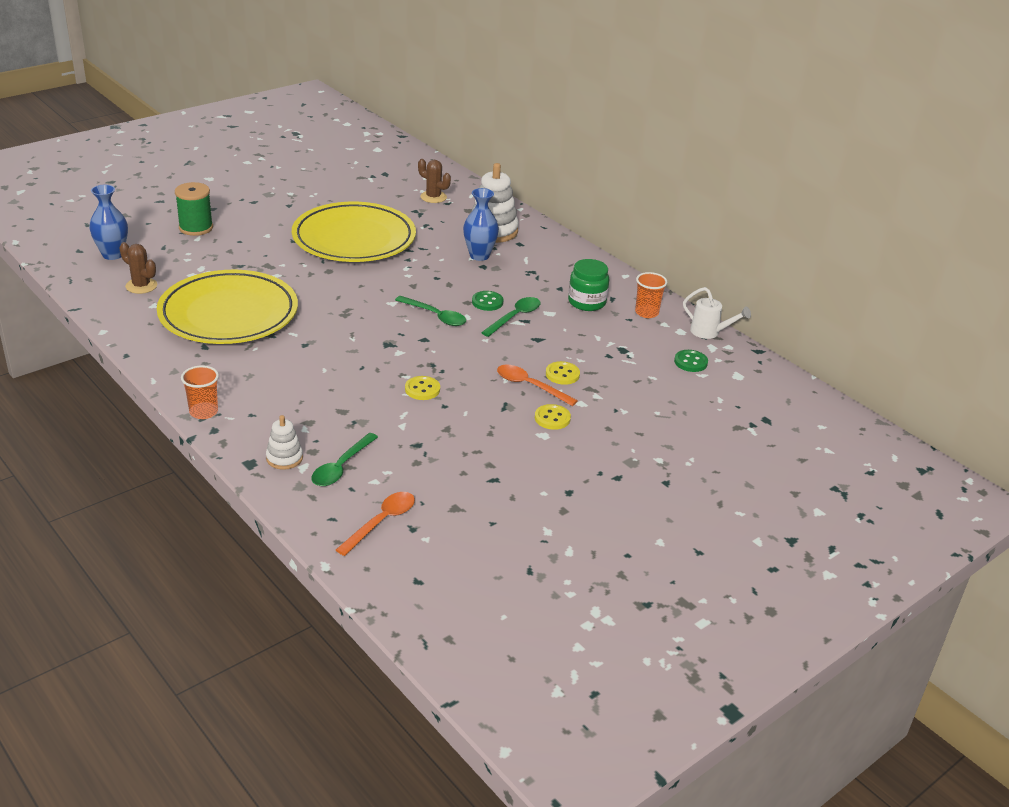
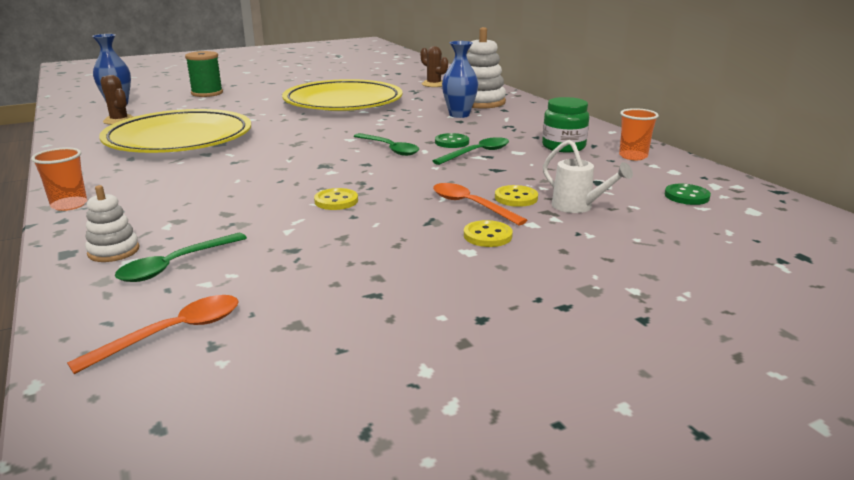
camera: 15 degrees right, 10 degrees down
(709, 333) = (711, 174): white watering can -> white watering can (578, 207)

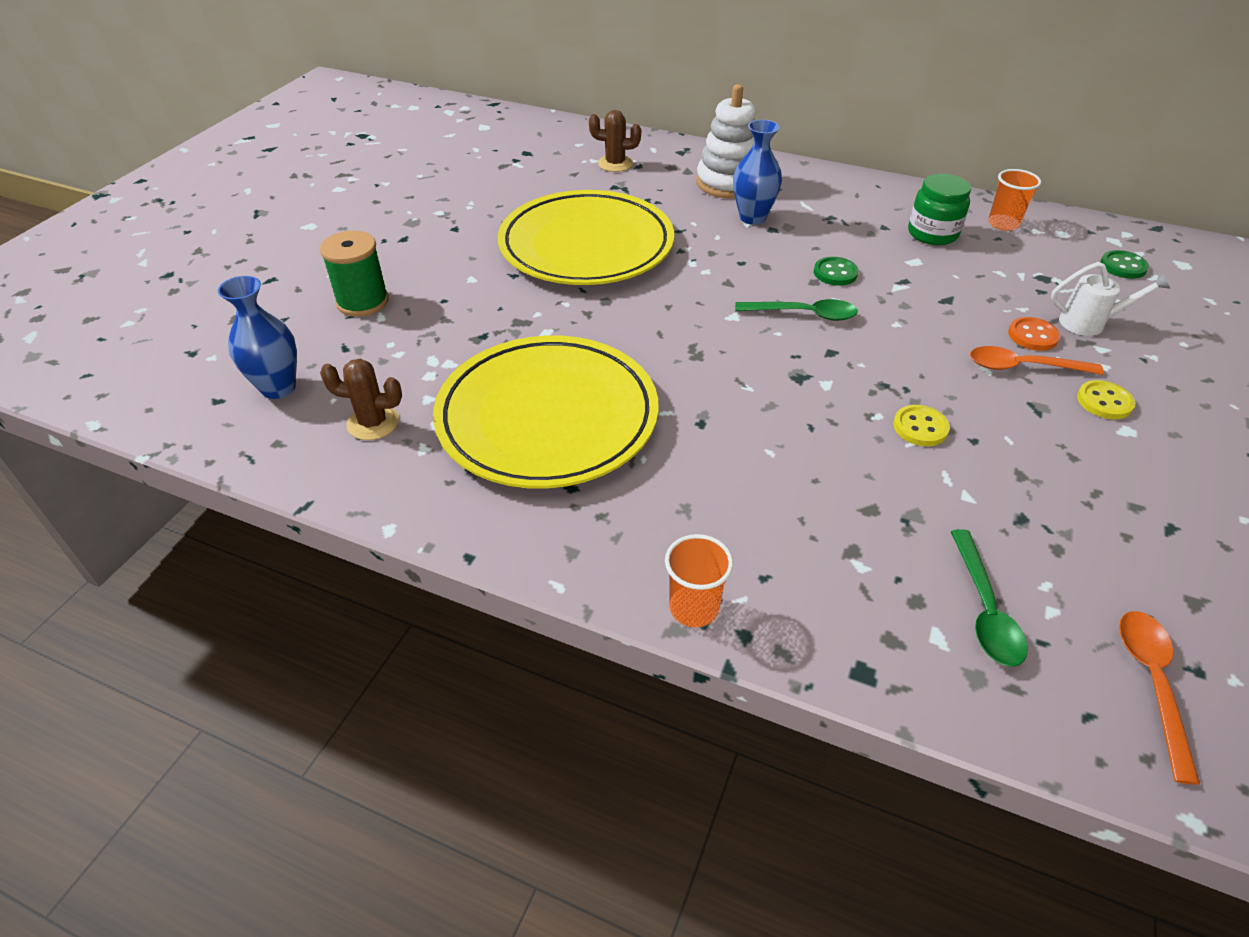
camera: 40 degrees left, 20 degrees up
(113, 251) = (897, 635): white stacking toy -> none
(477, 153) = (888, 281): green spoon -> none
(516, 198) = (1032, 336): yellow button -> orange button

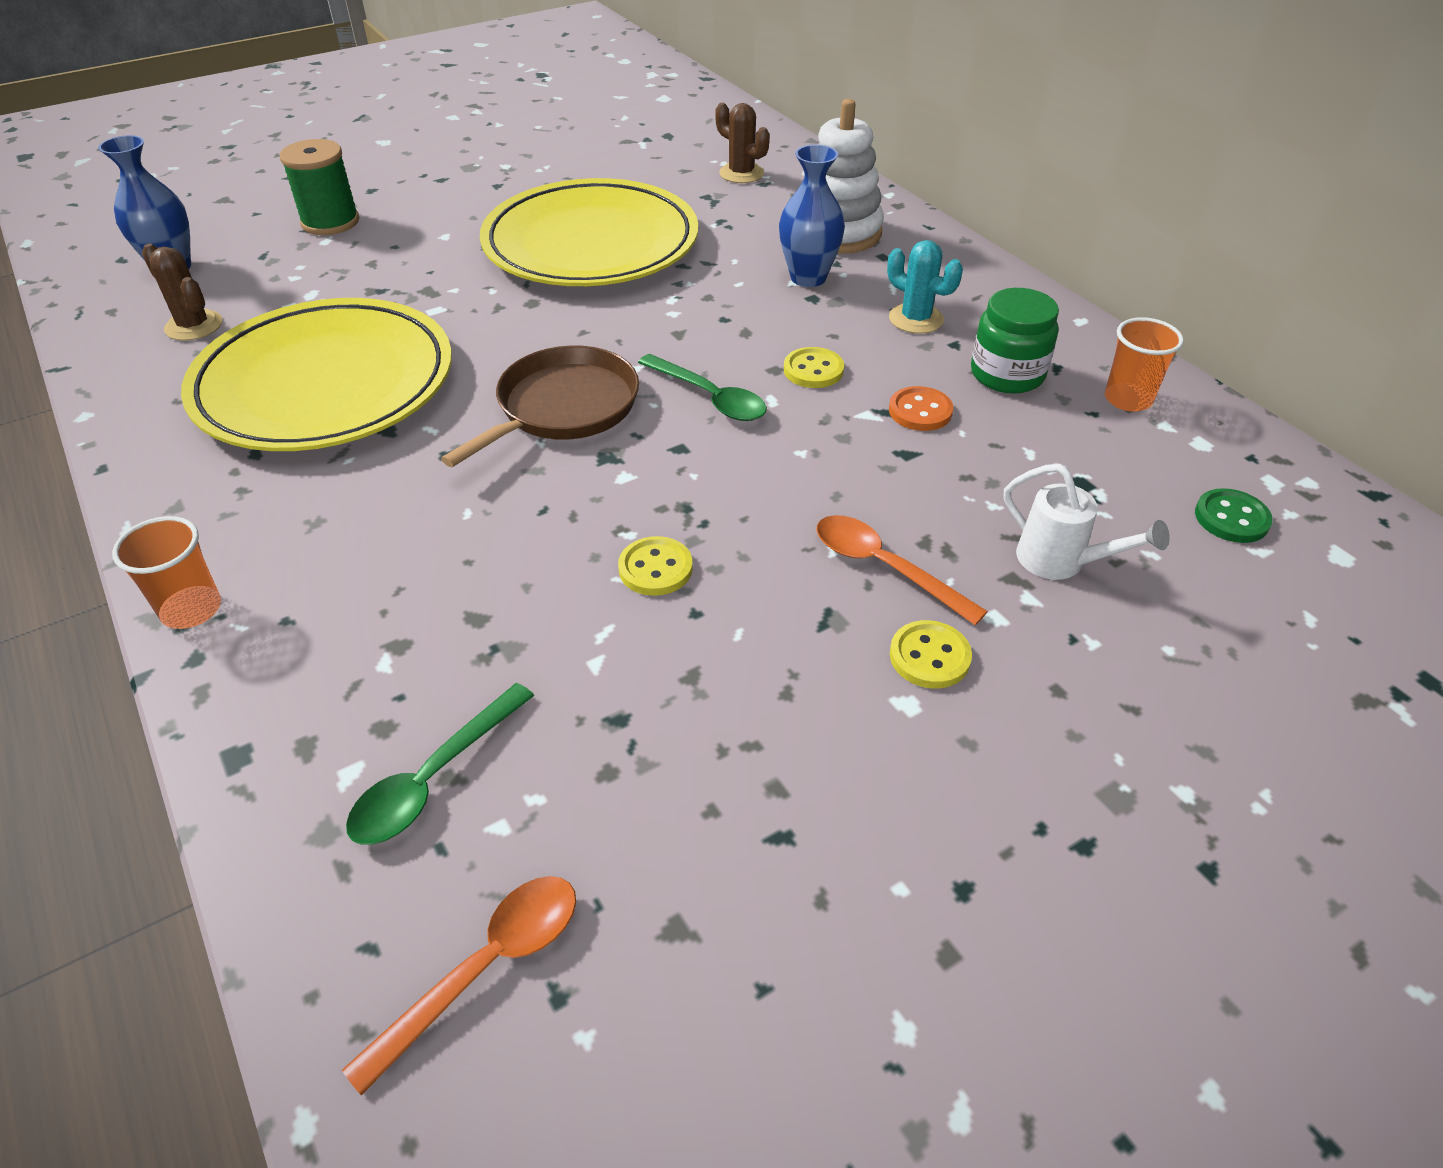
camera: 35 degrees right, 0 degrees up
(729, 359) = (563, 407): none -> brown pan
(835, 273) = (813, 370): green button -> yellow button
(845, 220) = (916, 319): none -> turquoise cactus
(1032, 336) = (955, 540): orange button -> orange button (920, 411)

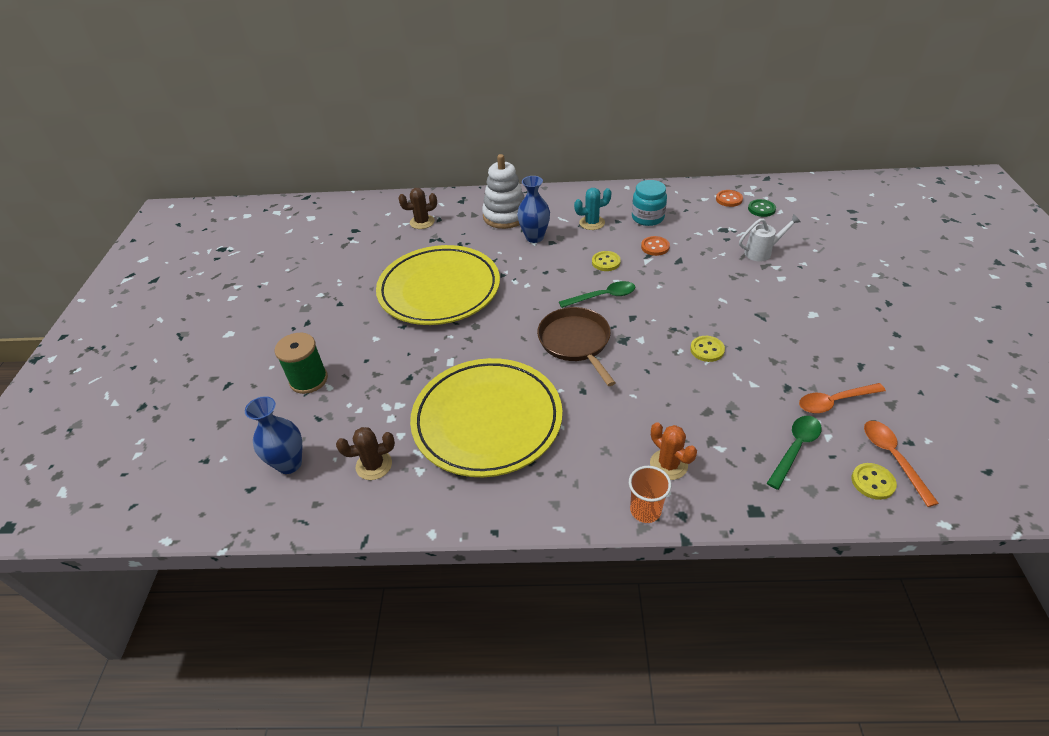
camera: 55 degrees left, 0 degrees up
(311, 606) = (668, 464): none -> orange cactus
(434, 778) = (795, 448): green spoon -> green spoon turned 120 degrees counterclockwise
(885, 567) = (741, 292): orange spoon -> orange spoon (834, 401)
(929, 657) = (793, 300): yellow button -> yellow button (872, 482)
(1007, 374) = (647, 218): green jar -> turquoise jar
(1128, 399) = (683, 199): orange cup -> none
(1207, 460) = (729, 199): none -> orange button

